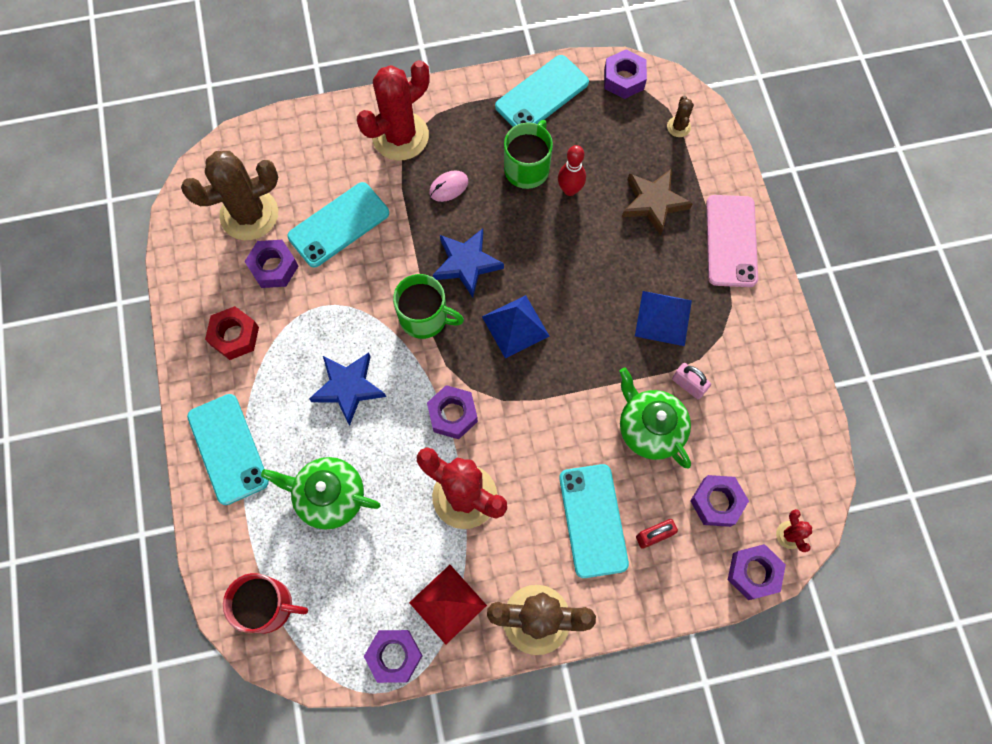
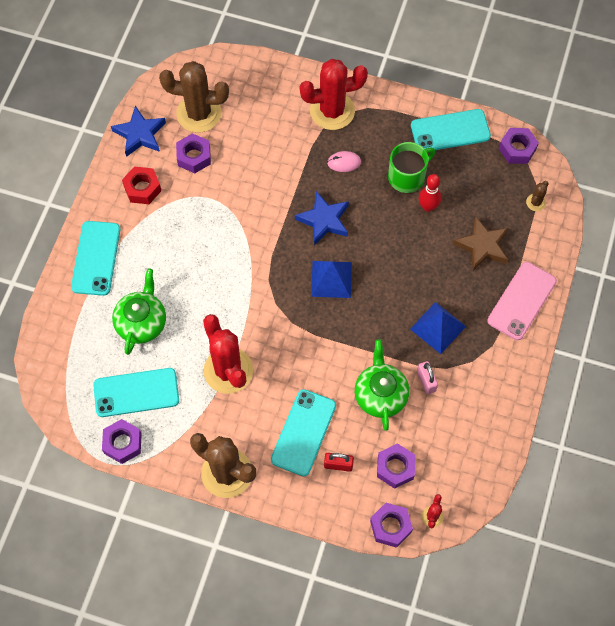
camera: 30 degrees right, 5 degrees down
(268, 606) = (63, 369): red mug -> none
(329, 496) = (142, 323): green teapot -> green teapot turned 60 degrees clockwise
(339, 225) = (254, 150): turquoise phone -> turquoise phone (136, 393)
(348, 388) = (195, 260): blue star -> blue star (140, 134)
(425, 317) = (273, 241): green mug -> none
(448, 604) = (176, 431): red pyramid -> none
(452, 414) = (253, 314): purple nut -> none

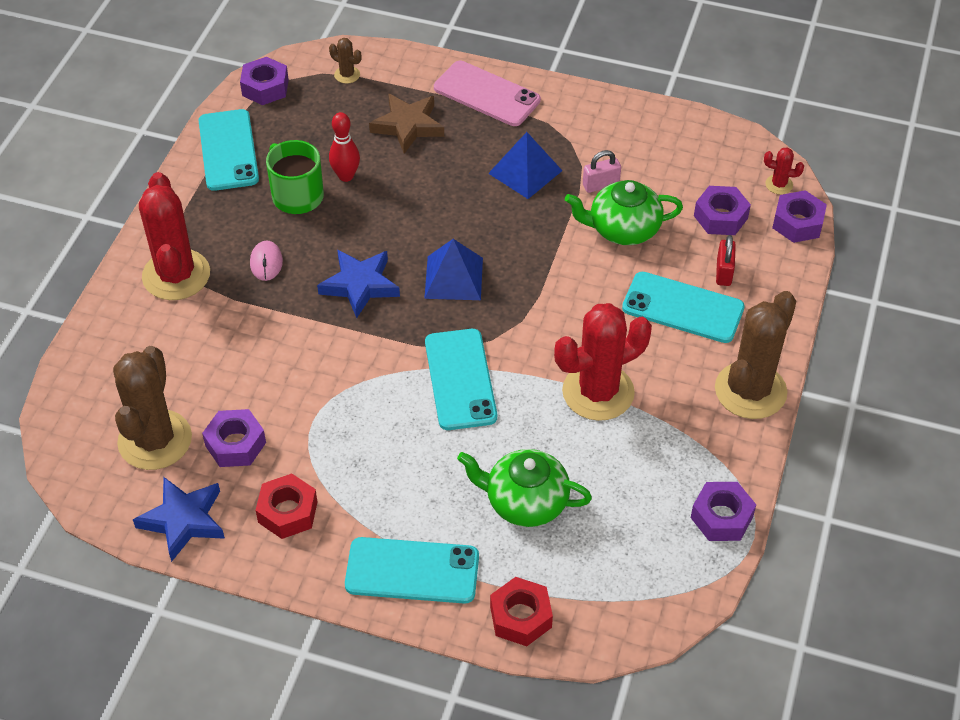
camera: 90 degrees left, 15 degrees down
(59, 319) = (520, 617): none -> red nut
(136, 393) = (640, 504): turquoise phone -> turquoise phone (460, 379)

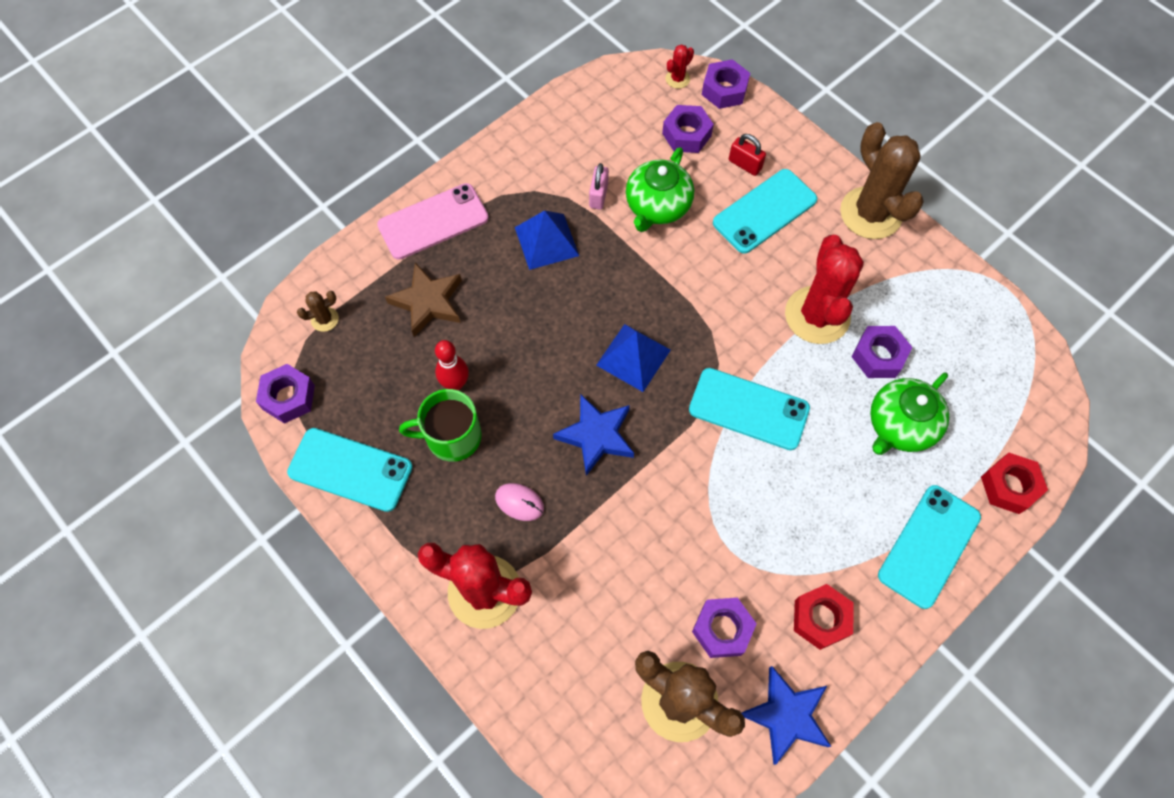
camera: 60 degrees left, 15 degrees up
(721, 517) = (979, 298): purple nut -> purple nut (878, 356)

